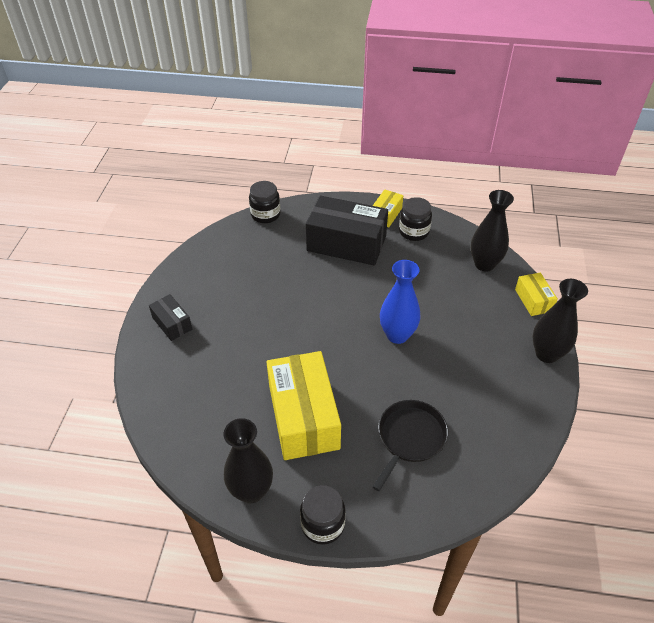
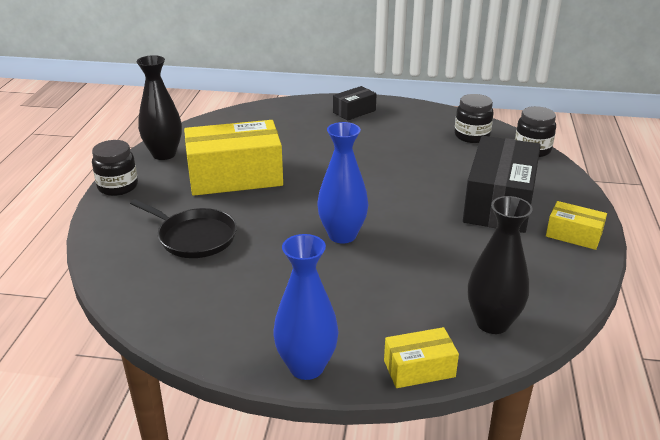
camera: 90 degrees right, 15 degrees down
(414, 232) = (544, 258): black jar -> black jar (472, 136)
(547, 354) = (306, 367): black vase -> blue vase

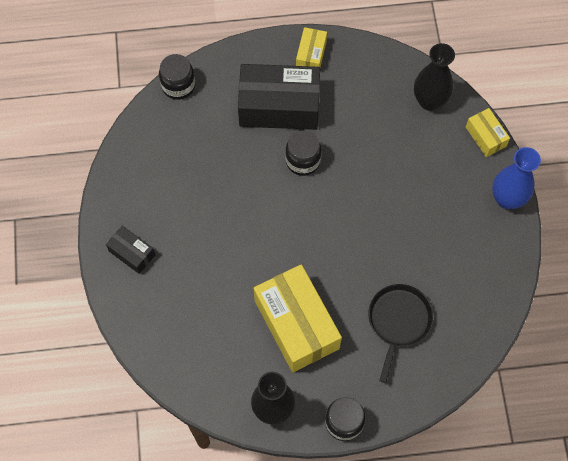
camera: 105 degrees left, 35 degrees up
(342, 235) = (361, 211): blue vase -> none
(472, 136) = (162, 137): black jar -> black jar (303, 161)

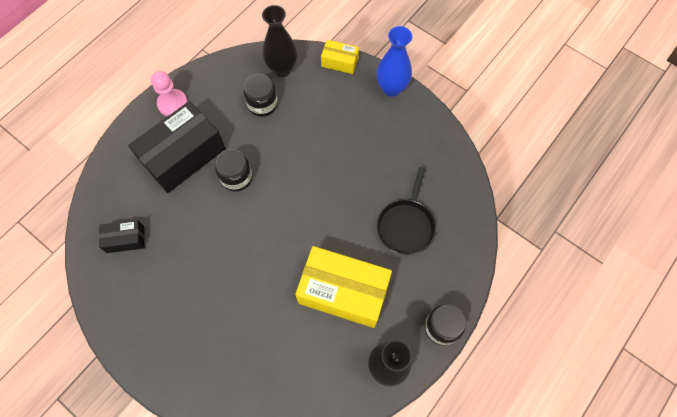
camera: 45 degrees left, 0 degrees up
(132, 253) = (173, 355): black box -> black box (125, 239)
(178, 86) = (93, 203): black jar -> black jar (262, 104)
(311, 55) = (172, 104): yellow box -> pink pawn
(398, 321) = (406, 225): black pan -> black pan turned 135 degrees counterclockwise

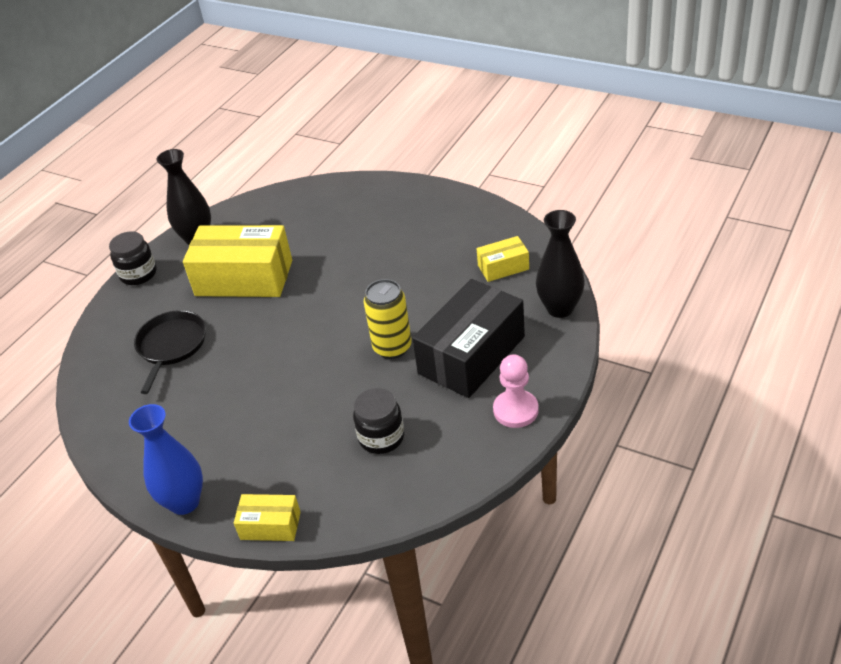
camera: 175 degrees right, 25 degrees down
(125, 239) = (503, 267): black box -> yellow box
(236, 177) = (392, 347): black jar -> yellow can
(282, 69) = (363, 494): black vase -> black vase (560, 308)

